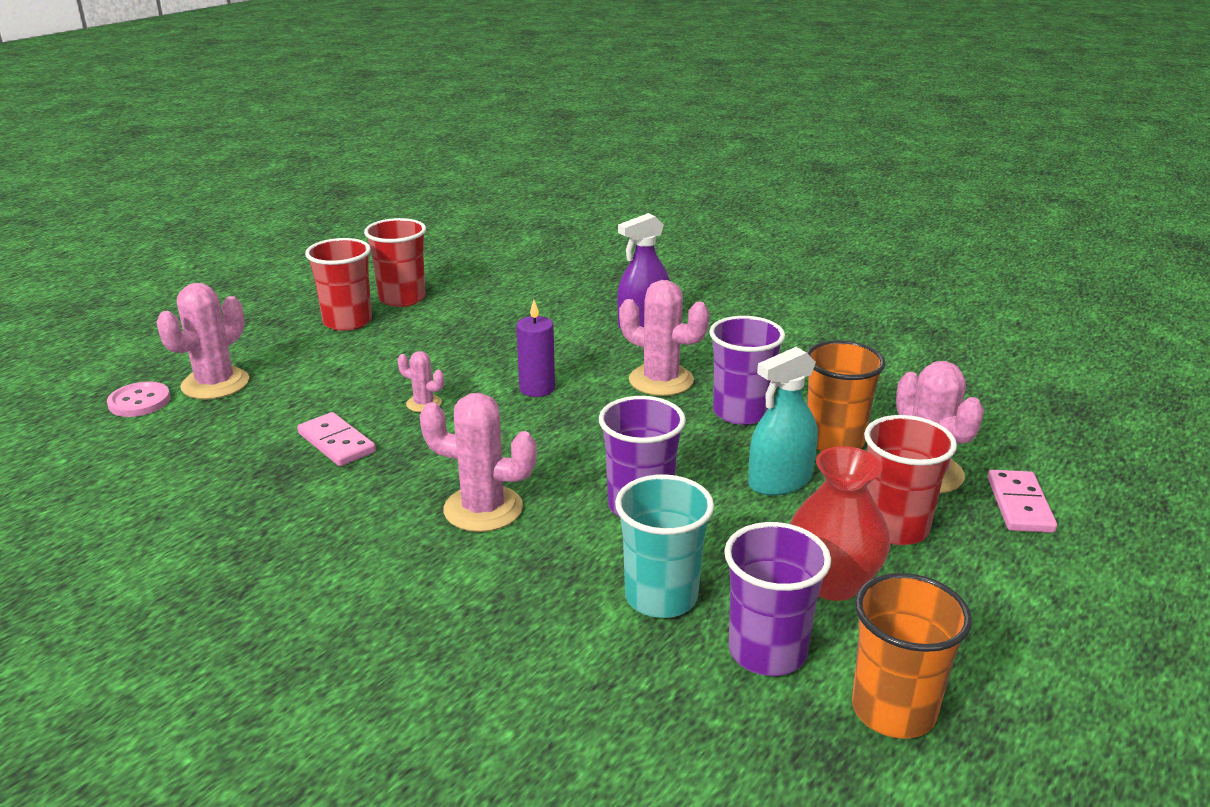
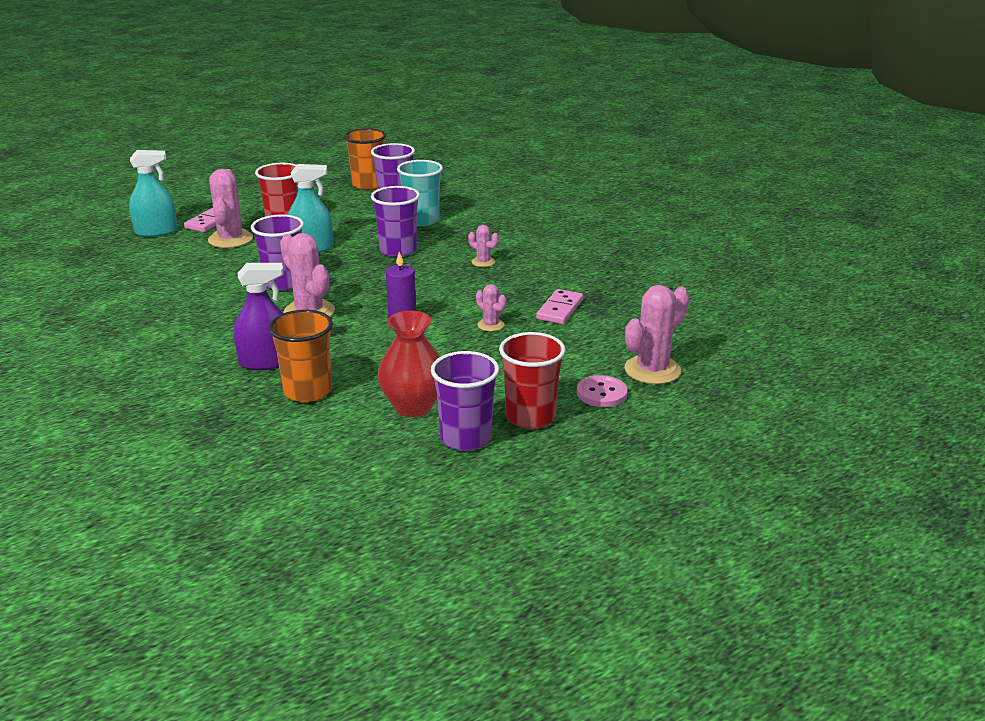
camera: 160 degrees left, 0 degrees up
(139, 402) = (711, 365): pink button -> pink button (601, 393)
(336, 443) = (560, 309): pink domino -> pink domino turned 45 degrees clockwise
(402, 298) = (466, 438): red cup -> purple cup
(483, 509) = (483, 262): pink cactus -> pink cactus, size x0.52
(832, 582) = (341, 213): red vase -> red vase (413, 406)
(834, 441) = (253, 260): orange cup -> orange cup (307, 391)
(1058, 464) = (156, 232): none -> turquoise spray bottle

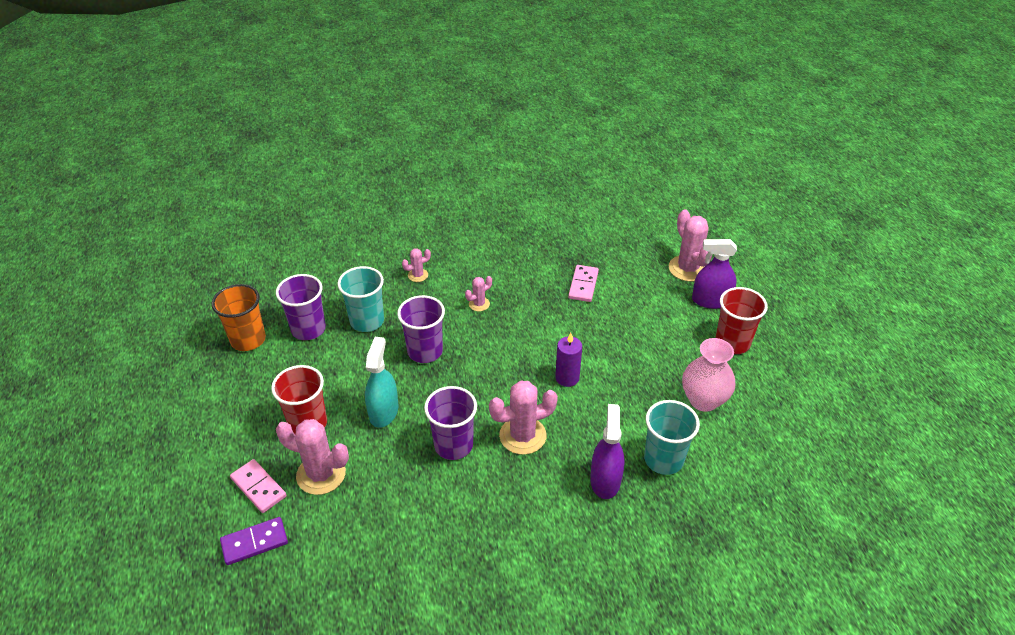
camera: 70 degrees left, 15 degrees up
(156, 232) = (254, 542): turquoise spray bottle -> purple domino
(307, 391) = (663, 459): orange cup -> turquoise cup
(413, 406) = (703, 400): red vase -> pink vase
(466, 438) = (752, 382): purple cup -> none
(491, 325) = (593, 328): pink cactus -> pink cactus (418, 275)
(560, 309) = (583, 285): pink domino -> pink domino turned 60 degrees clockwise
(601, 393) = (711, 300): pink button -> purple spray bottle

